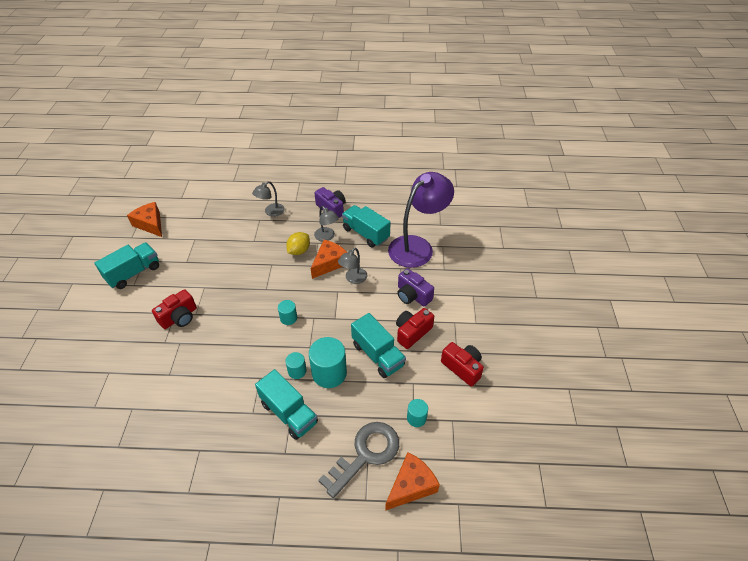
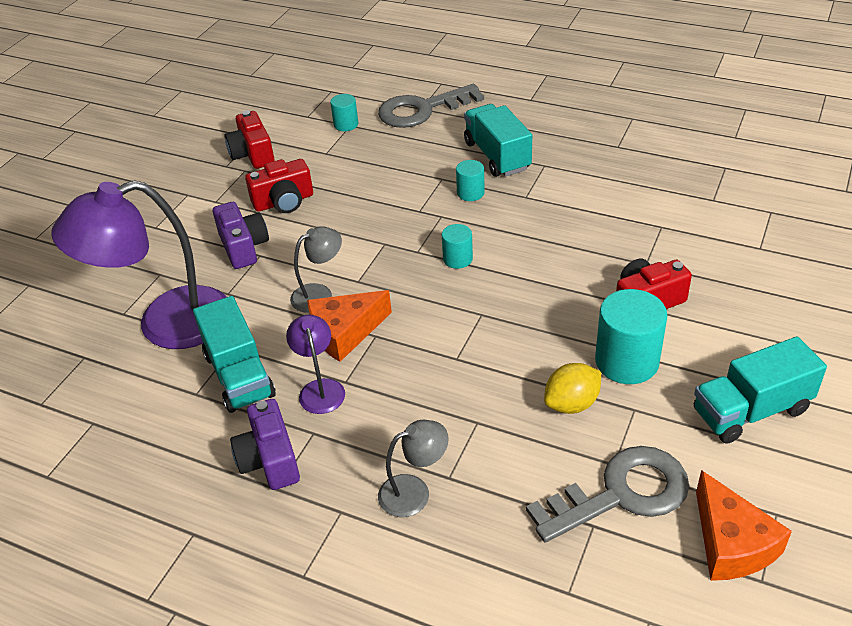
camera: 155 degrees left, 5 degrees down
(191, 230) = (621, 493): none -> grey key
(299, 251) = (391, 372): yellow lemon -> yellow lemon (571, 404)
(327, 237) = (320, 388): grey lamp -> purple lamp
(329, 373) = (427, 182): turquoise cylinder -> turquoise cylinder (626, 361)
(377, 355) = (350, 187): turquoise truck -> none
(411, 486) = (389, 83): orange cheese -> none

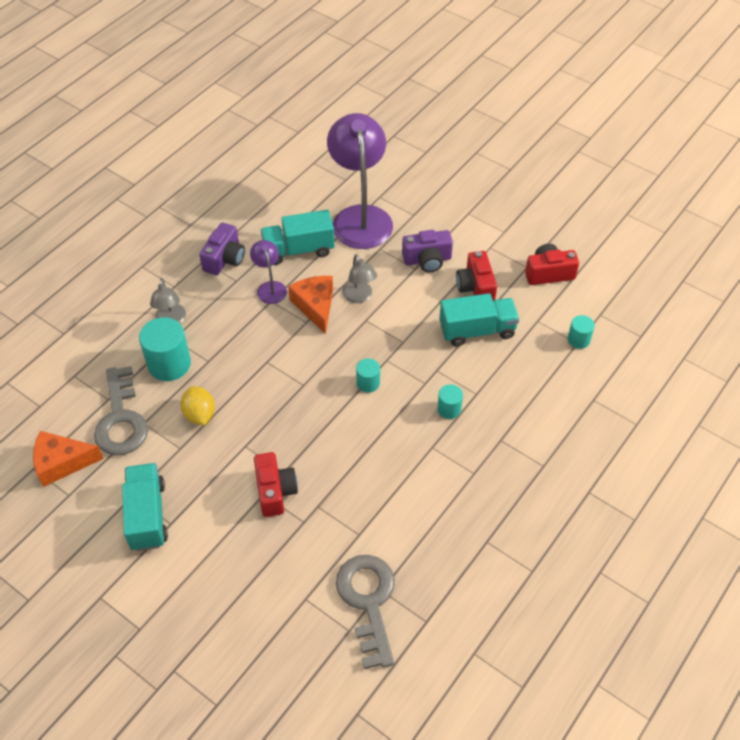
camera: 100 degrees right, 10 degrees up
(269, 460) = (225, 259): purple camera -> purple camera turned 120 degrees clockwise
(320, 388) = (270, 287): purple lamp -> purple lamp turned 105 degrees counterclockwise
(422, 110) = (590, 399): grey key -> grey key (368, 601)
(497, 156) = (498, 440): turquoise truck -> turquoise truck (477, 330)
(626, 361) = (222, 458): turquoise cylinder -> turquoise cylinder (169, 364)

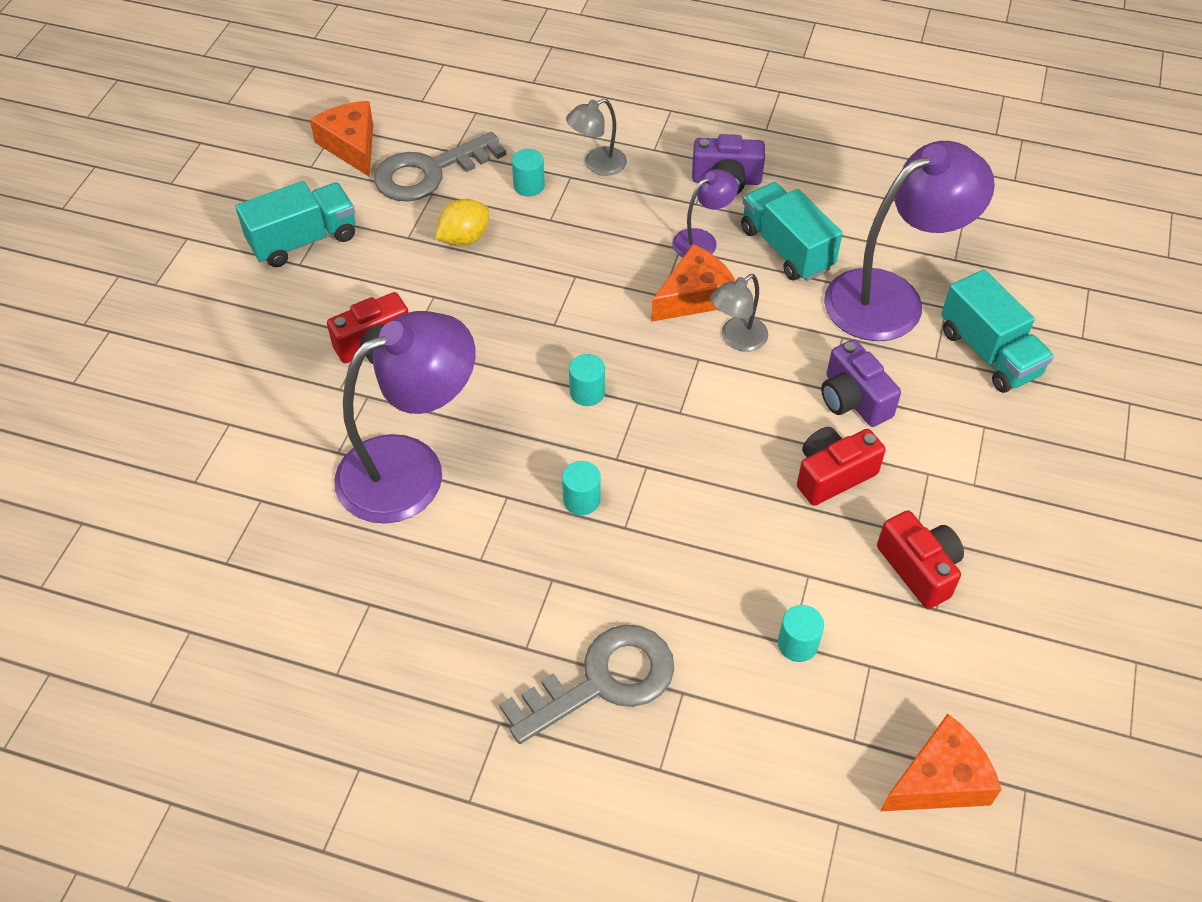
camera: 70 degrees right, 0 degrees up
(169, 364) = (529, 186): turquoise cylinder -> turquoise cylinder, size x0.54
(368, 601) = (240, 490): grey key -> grey key (603, 681)
(390, 494) = (411, 469): none -> purple lamp
(477, 330) = (746, 498): turquoise truck -> turquoise truck (989, 353)
(670, 310) = (939, 780): none -> orange cheese

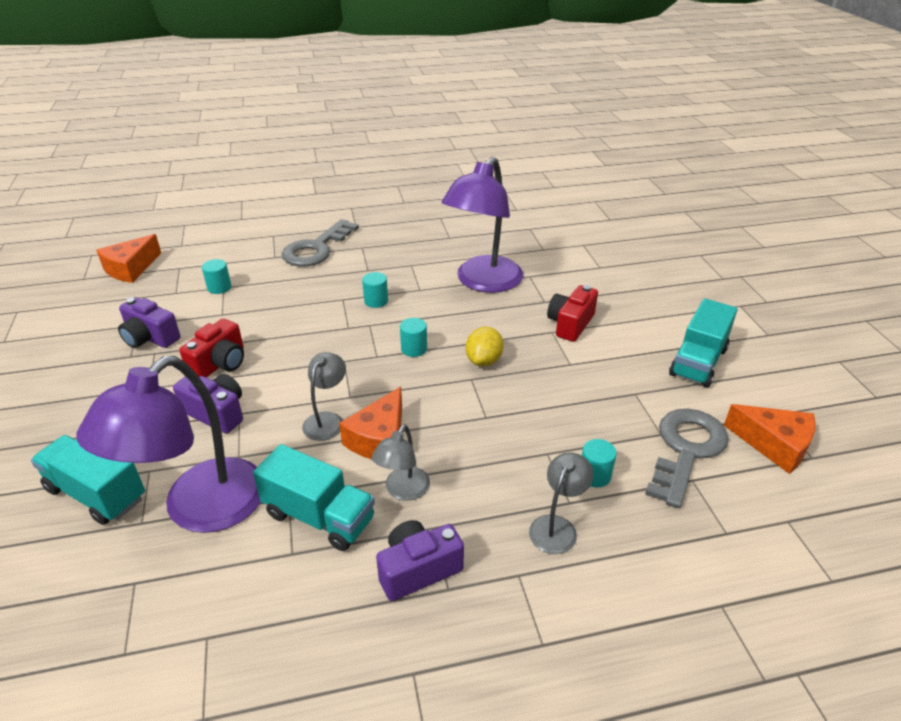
camera: 150 degrees right, 15 degrees down
(464, 238) = (595, 409): yellow lemon -> yellow lemon (484, 361)
(702, 240) = (403, 491): purple lamp -> grey lamp
(919, 568) = (150, 338): red camera -> purple camera

